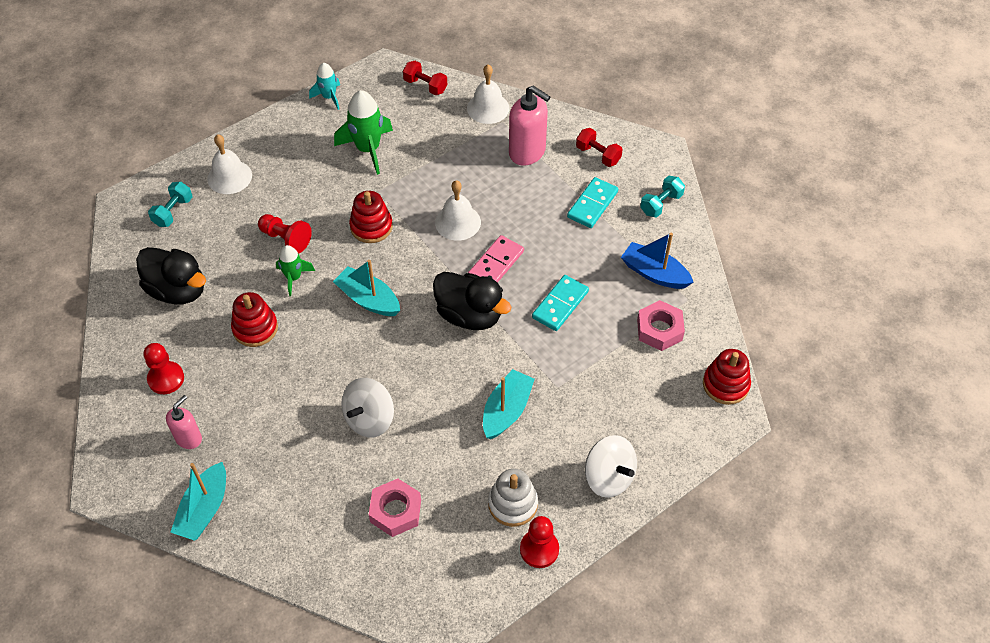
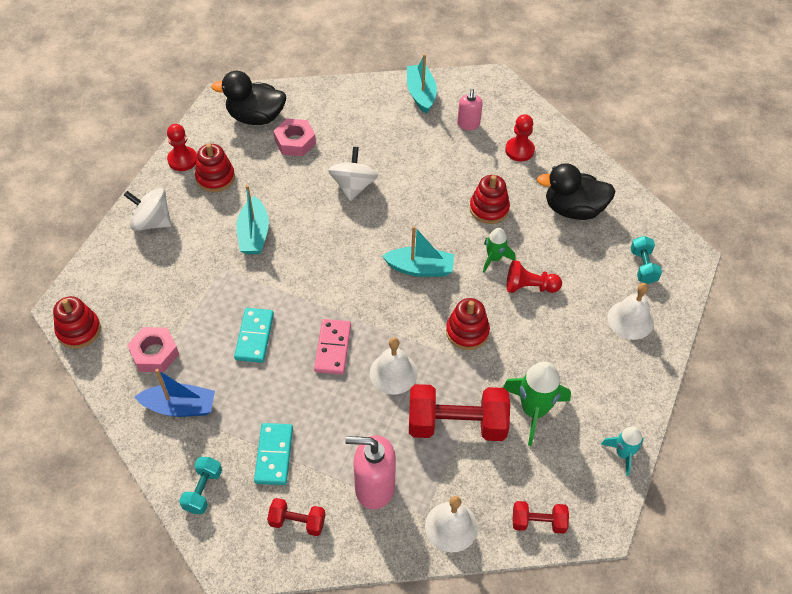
camera: 150 degrees right, 0 degrees up
(435, 165) = (456, 424): none -> red dumbbell
(469, 315) = (327, 293): black duck -> black duck (256, 117)
(513, 504) = (215, 177): white stacking toy -> red stacking toy

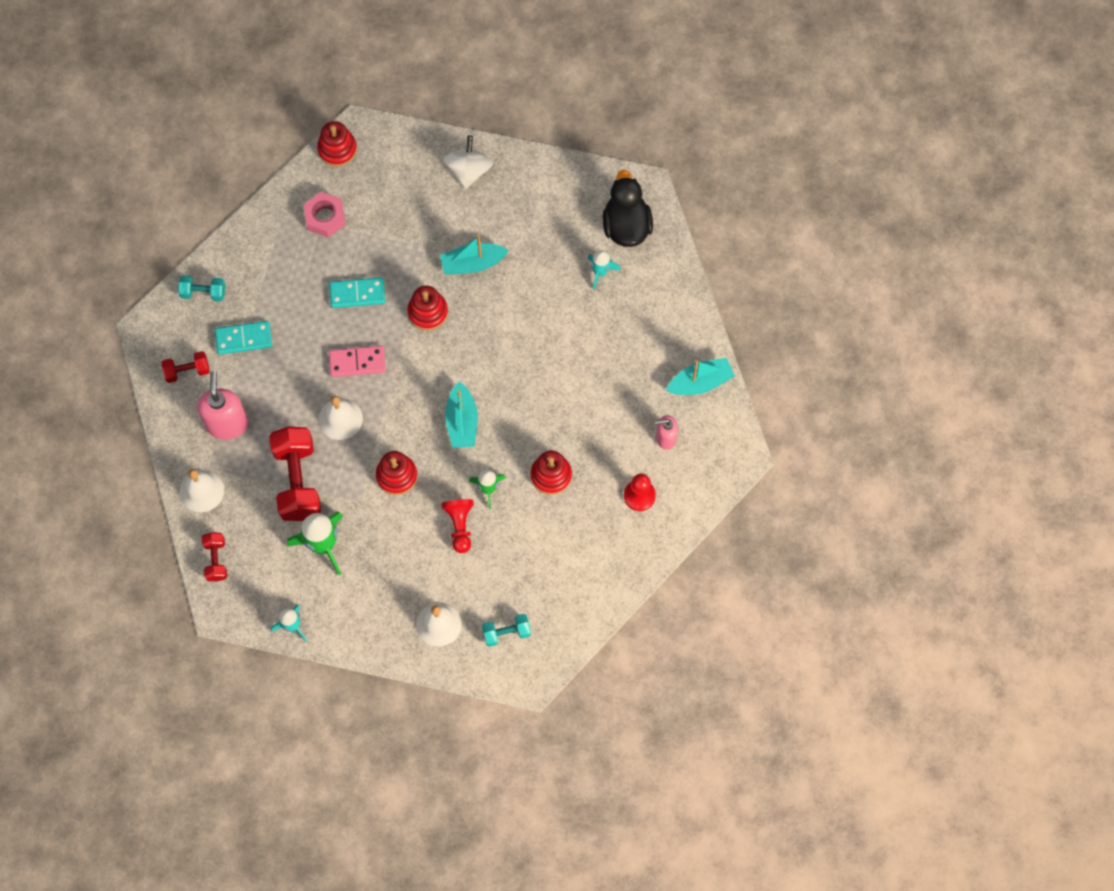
camera: 80 degrees right, 15 degrees up
(180, 407) = (276, 253): blue boat -> none
(182, 160) = (552, 174): red pawn -> none
(215, 177) = (536, 210): red stacking toy -> red stacking toy (427, 312)
(295, 142) = (600, 272): pink nut -> turquoise rocket
(297, 522) = (187, 371): red dumbbell -> red dumbbell turned 75 degrees clockwise
(353, 186) = (552, 340): white spinning top -> none
(573, 209) = (568, 559): black duck -> none

